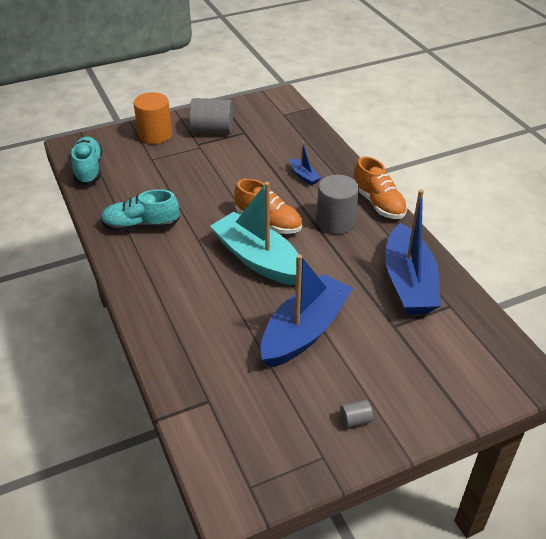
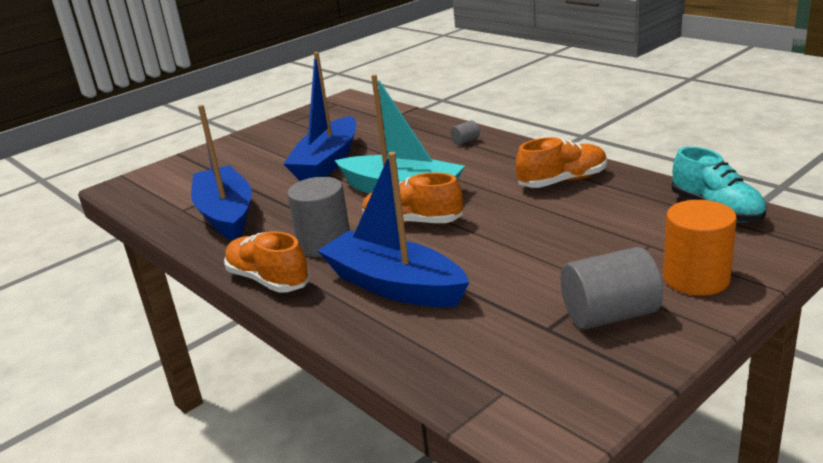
camera: 165 degrees right, 15 degrees down
(141, 226) = (562, 181): turquoise shoe -> orange shoe
(304, 176) = (394, 285): blue boat -> blue boat, size x2.33
(355, 420) = (271, 137): grey cylinder -> grey cylinder (465, 141)

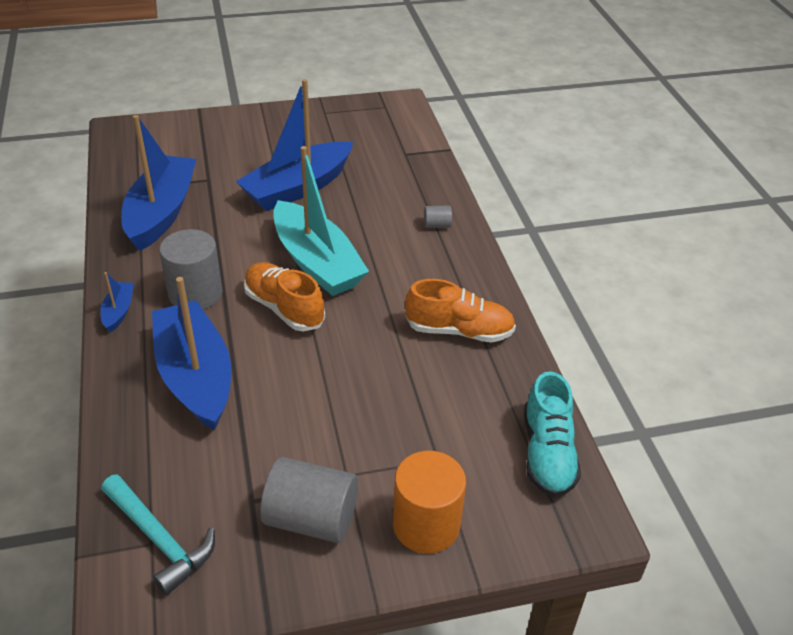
camera: 25 degrees right, 15 degrees up
(268, 280) = (118, 311): orange shoe -> blue boat
(507, 386) = (159, 539): none -> turquoise hammer

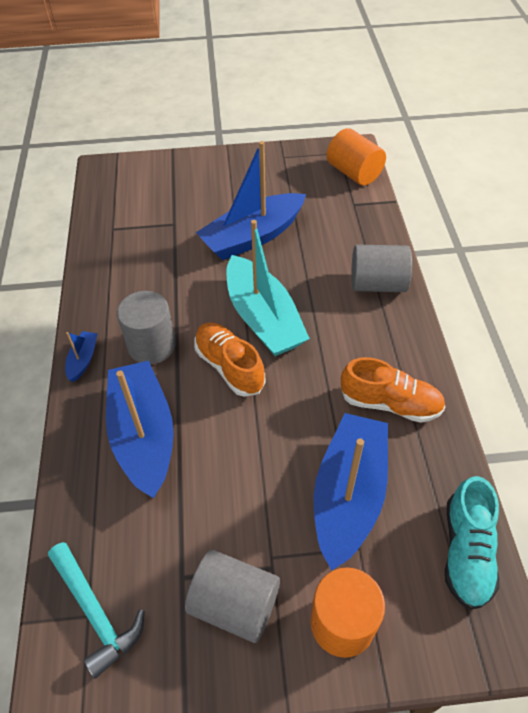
camera: 10 degrees right, 10 degrees up
(161, 213) = (130, 257): blue boat -> blue boat (348, 494)
(403, 125) = (354, 173): none -> orange cylinder
(437, 225) = (377, 284): grey cylinder -> grey cylinder, size x2.22

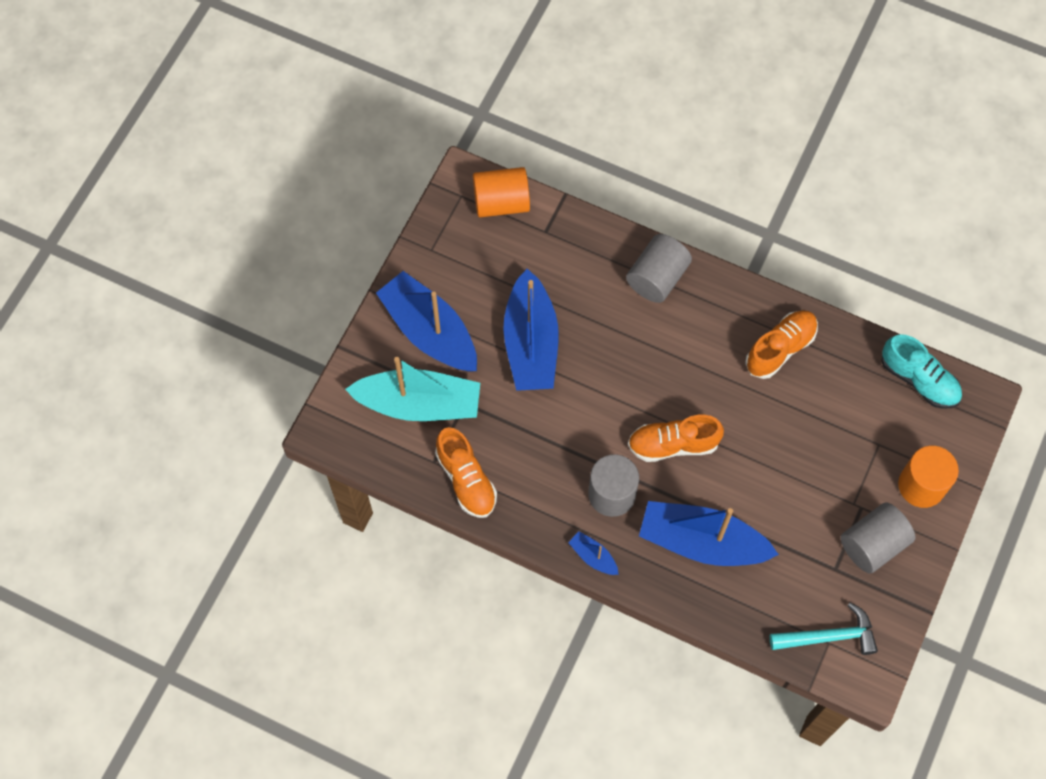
camera: 60 degrees left, 15 degrees up
(108, 252) = (466, 480): none -> orange shoe
(263, 318) = (637, 390): turquoise boat -> turquoise boat (419, 404)
(348, 494) = (837, 426): blue boat -> blue boat (430, 331)

